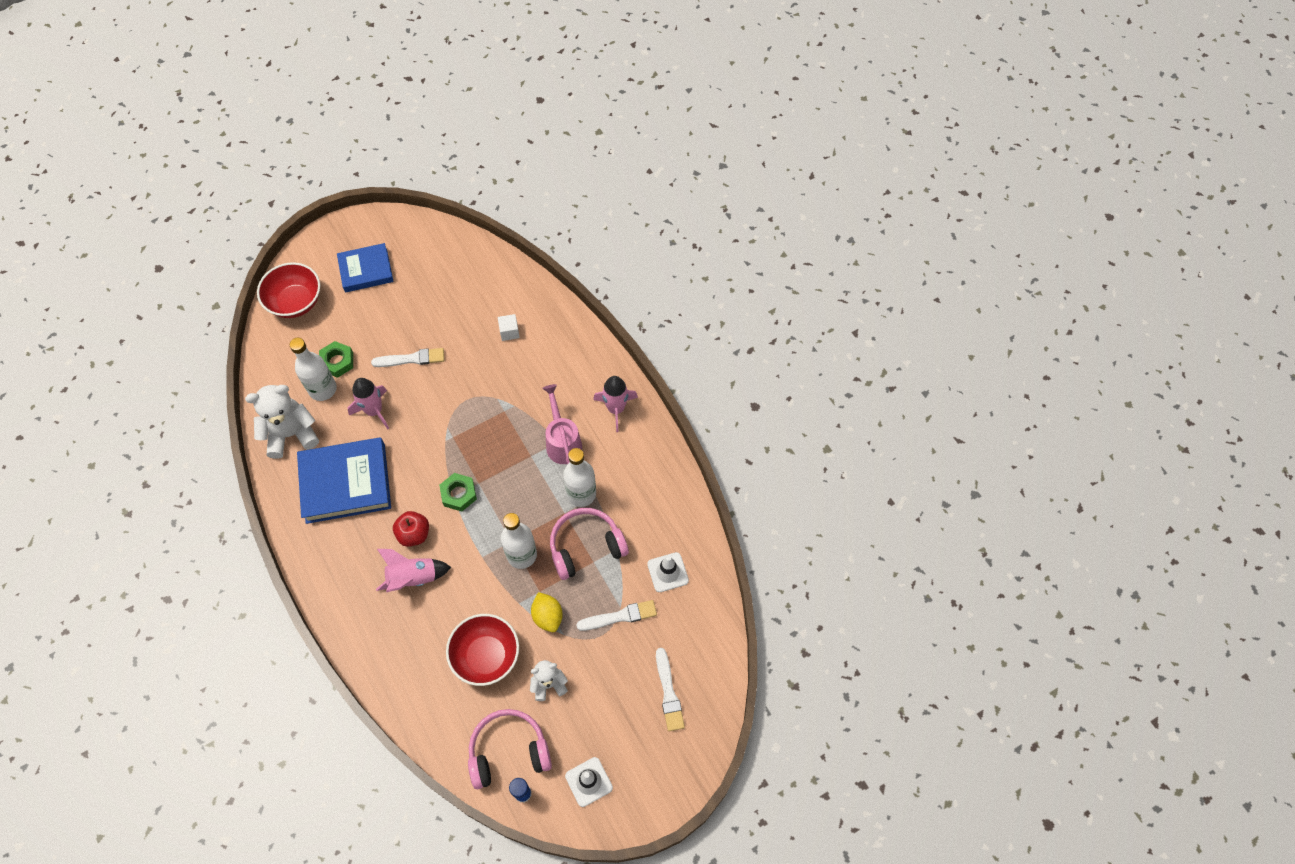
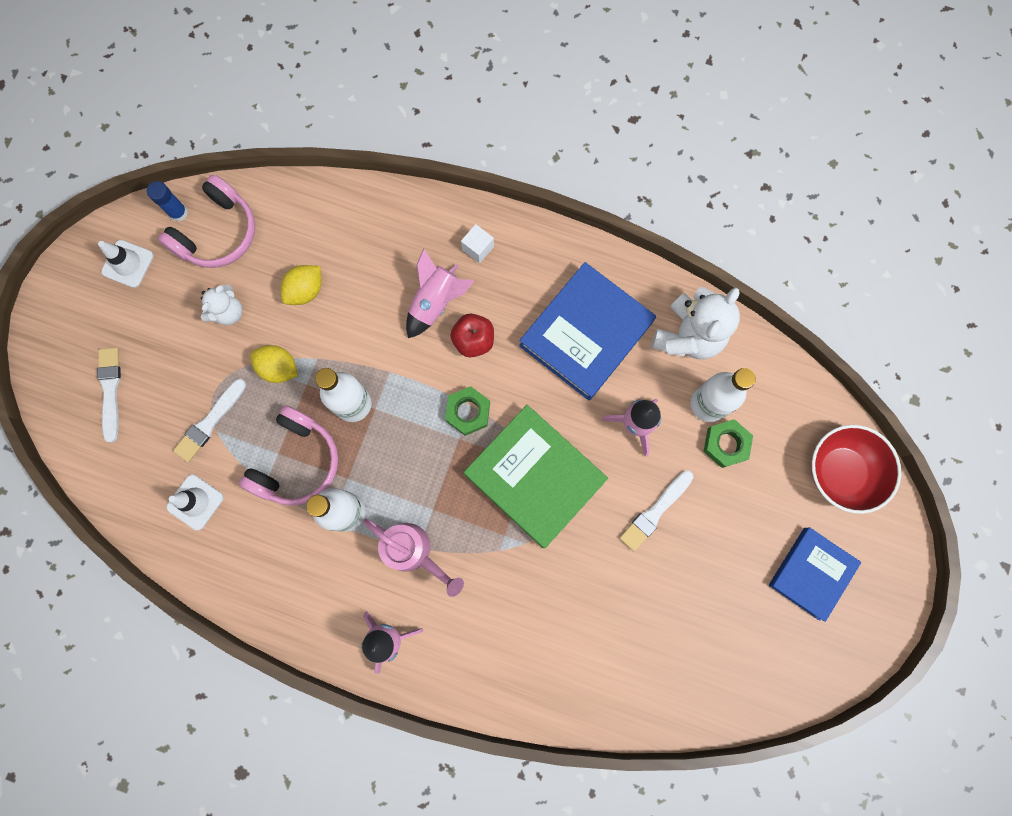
camera: 140 degrees right, 15 degrees up
(457, 427) = (535, 477): none -> green book
(486, 656) = (306, 291): red bowl -> yellow lemon
(509, 332) = (584, 633): white cube -> white cube (478, 248)
(668, 692) = (110, 390): white brush -> white brush turned 45 degrees clockwise

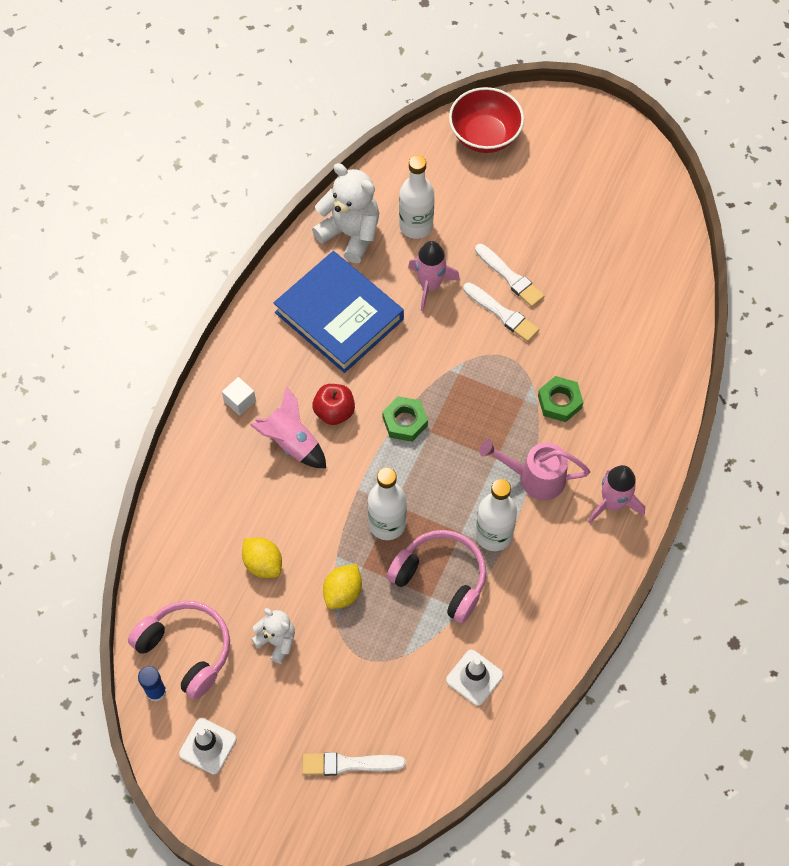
camera: 85 degrees left, 15 degrees down
(210, 422) = (393, 662): white brush -> white brush (502, 313)
(413, 552) = (535, 478): pink watering can -> pink watering can turned 120 degrees counterclockwise
(535, 477) = (471, 370): green book -> none
(725, 444) = (454, 216): green nut -> green nut (559, 402)
(811, 573) = (569, 168): blue book -> none

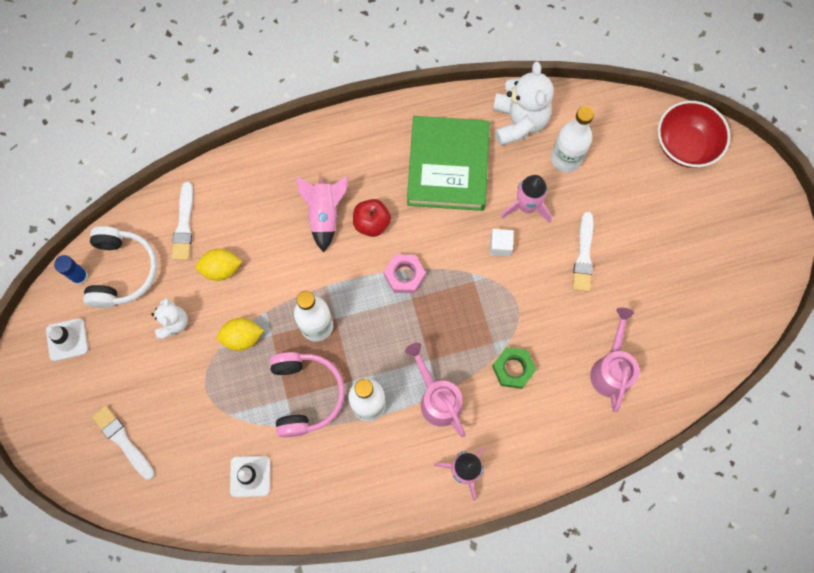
camera: 50 degrees right, 10 degrees up
(186, 650) = (122, 271): pink headphones -> white headphones
(240, 401) = (327, 157): white cube -> white cube (500, 245)
(263, 564) = (221, 269): yellow lemon -> yellow lemon turned 75 degrees clockwise
(339, 316) = (447, 166): blue book -> green book
(405, 422) = (404, 275): green nut -> pink nut
(502, 313) = (549, 273): white brush -> white brush (184, 225)
(622, 332) = (611, 369): none -> pink watering can

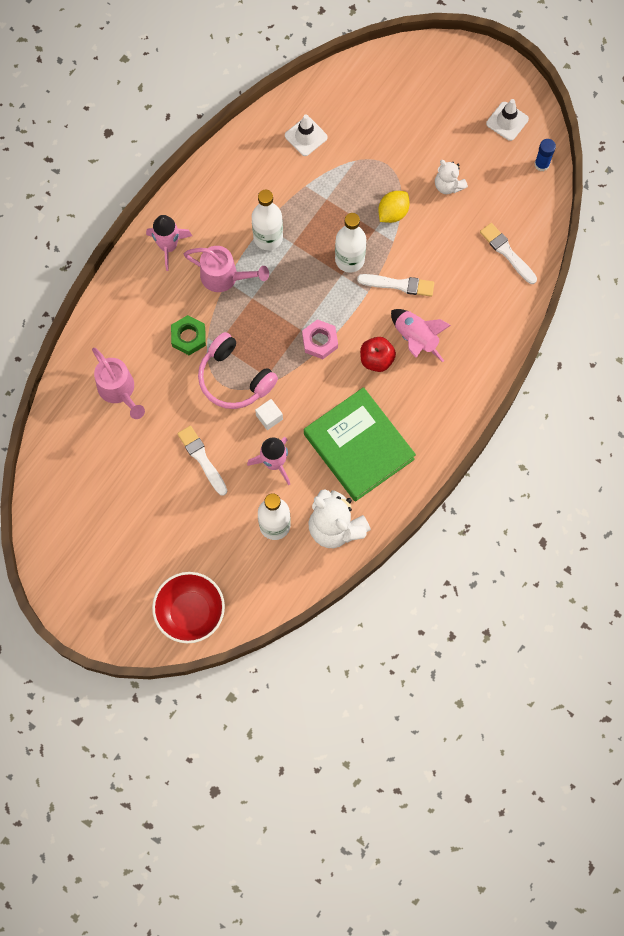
camera: 140 degrees right, 0 degrees up
(122, 271) = (517, 189): white headphones -> none
(123, 441) = (407, 93): white brush -> white brush (399, 285)
(221, 269) = (451, 244): yellow lemon -> none
(305, 395) = (316, 210): pink headphones -> pink headphones (234, 378)

